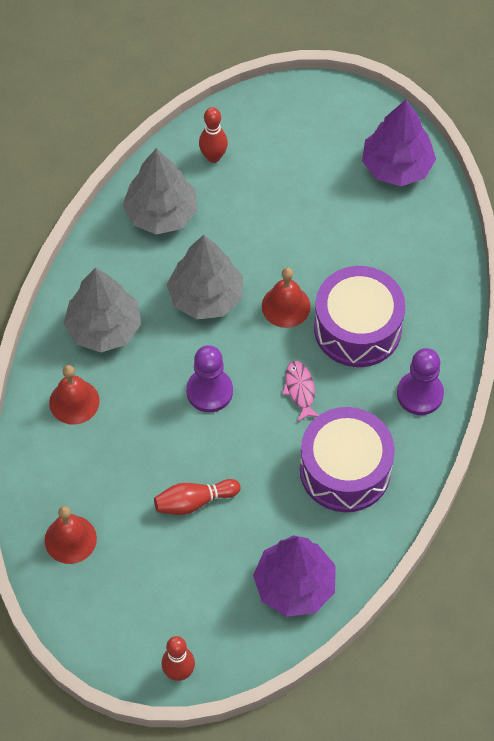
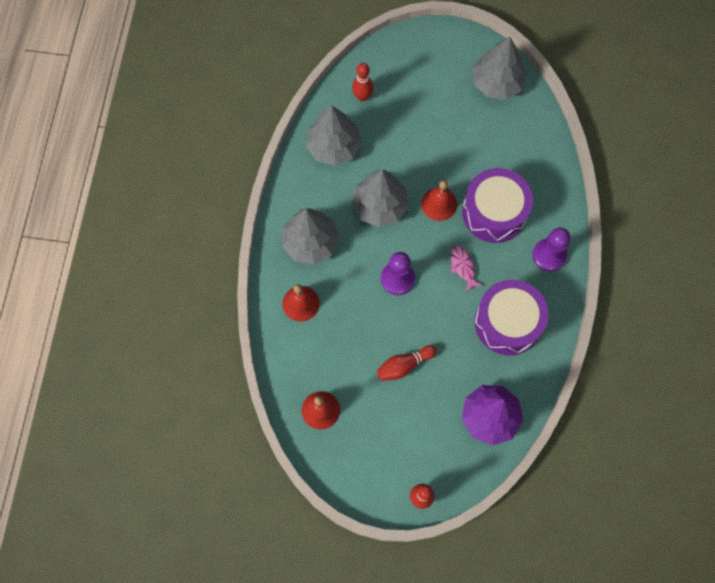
camera: 10 degrees left, 10 degrees up
(397, 166) = (497, 83): purple tree -> grey tree

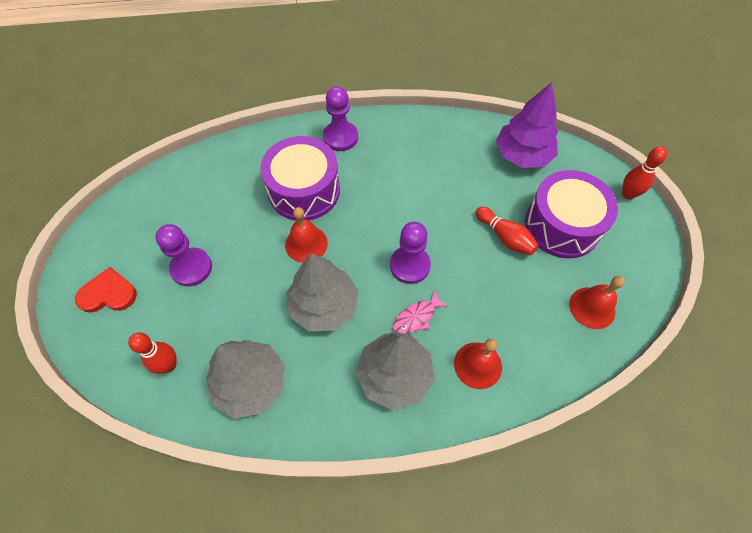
camera: 105 degrees left, 10 degrees down
(431, 60) = (108, 293): none -> red heart
(438, 117) = (191, 268): none -> purple pawn
(463, 267) = (375, 206): pink fish -> pink fish (416, 317)
(497, 83) = (138, 217): grey tree -> none
(507, 322) = (422, 158): purple drum -> purple drum (562, 225)

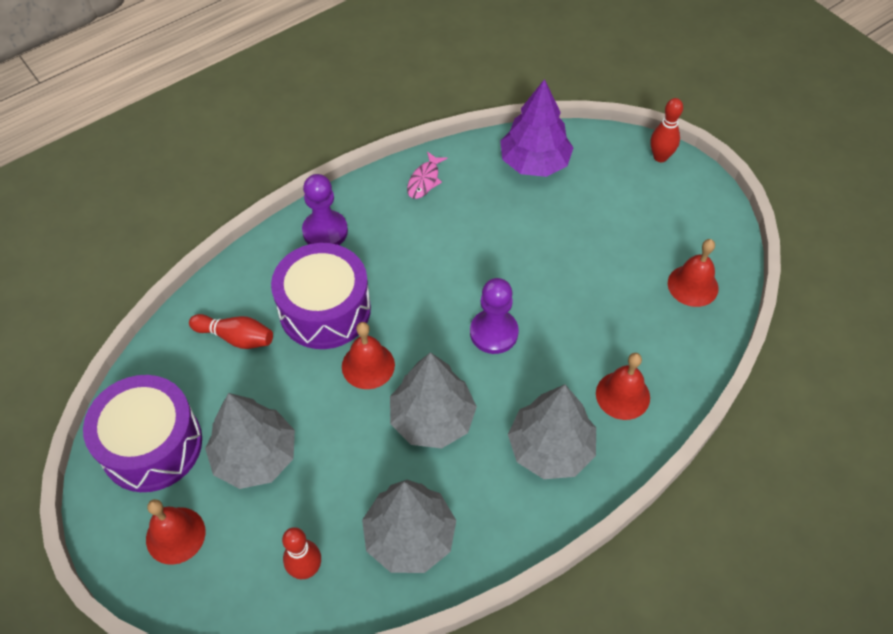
camera: 30 degrees left, 5 degrees down
(108, 293) = (175, 535): red heart -> red bell
(191, 268) = (255, 456): purple pawn -> grey tree
(416, 317) = (534, 381): pink fish -> pink fish (424, 180)
(505, 237) = (570, 256): red bowling pin -> red bowling pin (236, 337)
(562, 225) = (617, 218): purple drum -> purple drum (151, 445)

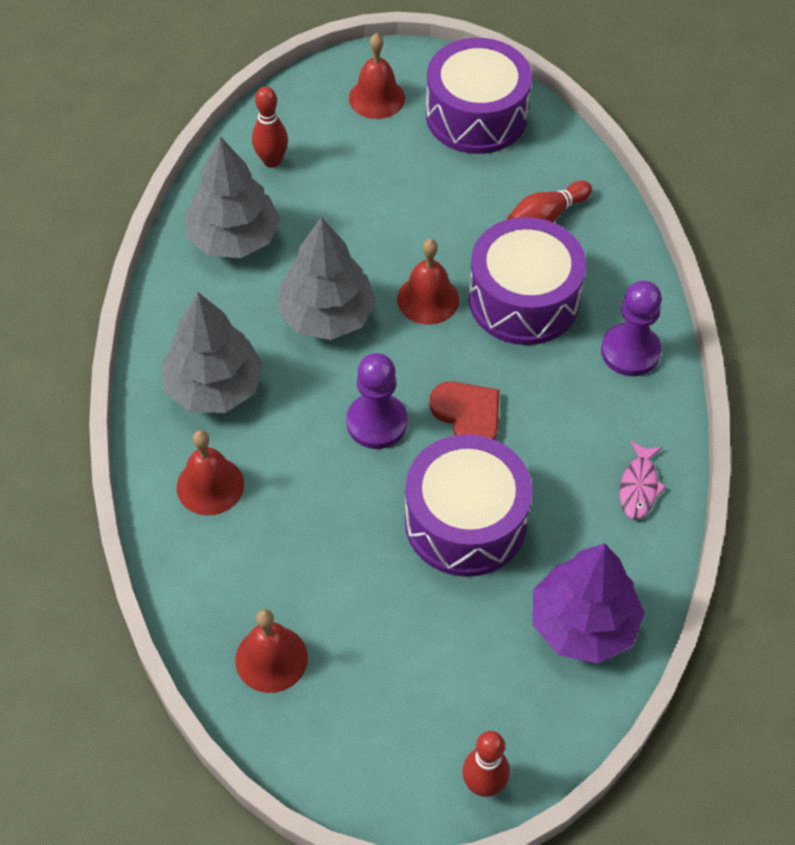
camera: 125 degrees right, 0 degrees up
(255, 456) = (404, 175): grey tree -> none
(424, 180) = (639, 486): pink fish -> pink fish turned 135 degrees counterclockwise
(445, 288) = (468, 415): none -> red heart
(521, 246) = (465, 521): none -> purple drum

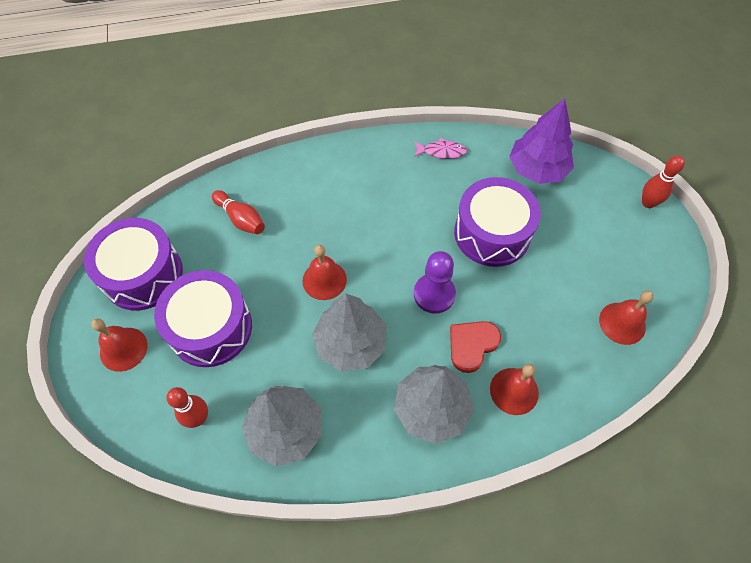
camera: 100 degrees left, 5 degrees up
(468, 415) = (414, 243): red heart -> red heart (472, 345)
(523, 299) = (315, 223): purple drum -> purple drum (210, 328)
(630, 351) = (346, 163): purple pawn -> none

